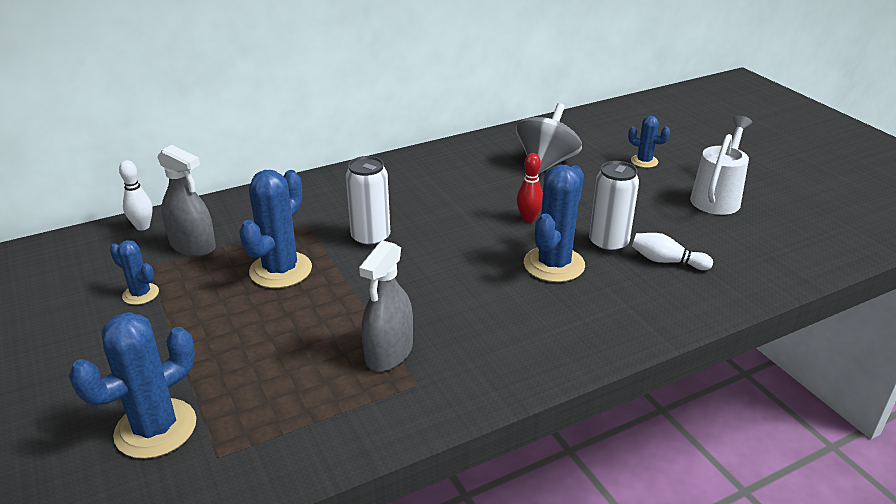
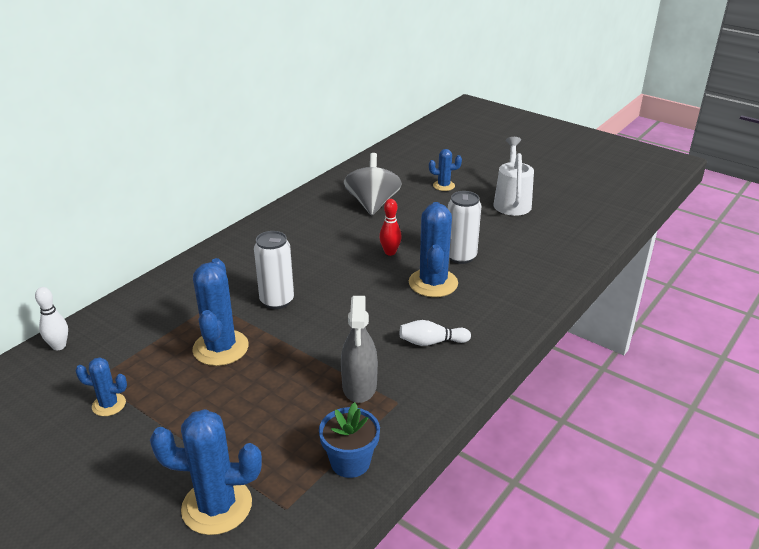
camera: 25 degrees left, 0 degrees up
(156, 428) = (217, 506): blue cactus -> blue cactus turned 75 degrees clockwise
(193, 246) = (123, 350): grey spray bottle -> none
(318, 432) = (350, 462): none -> blue flower pot
(666, 261) = (508, 259): white bowling pin -> white bowling pin (431, 342)

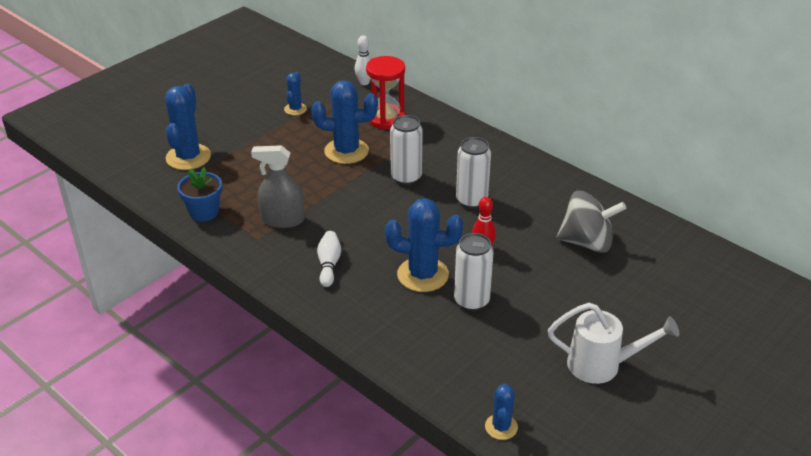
camera: 95 degrees right, 5 degrees up
(154, 322) = (386, 119): none -> red hourglass
(317, 259) = (471, 200): none -> white can
(443, 186) = (641, 306): blue cactus -> blue cactus (501, 427)

